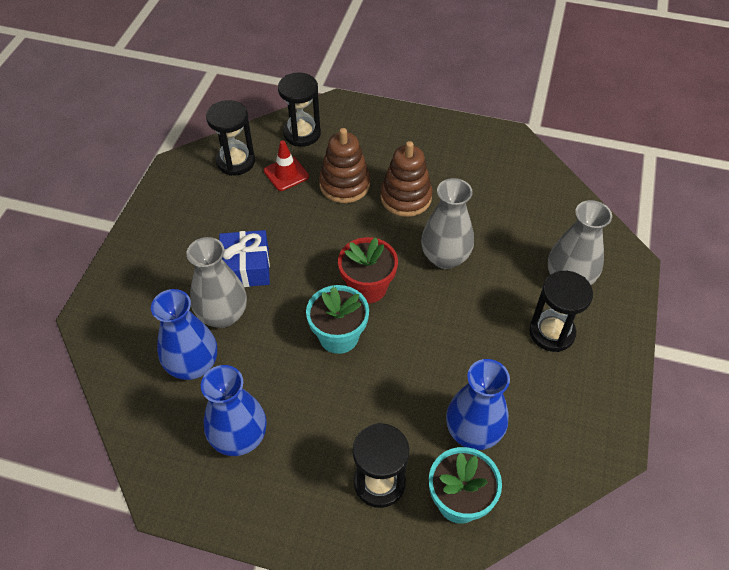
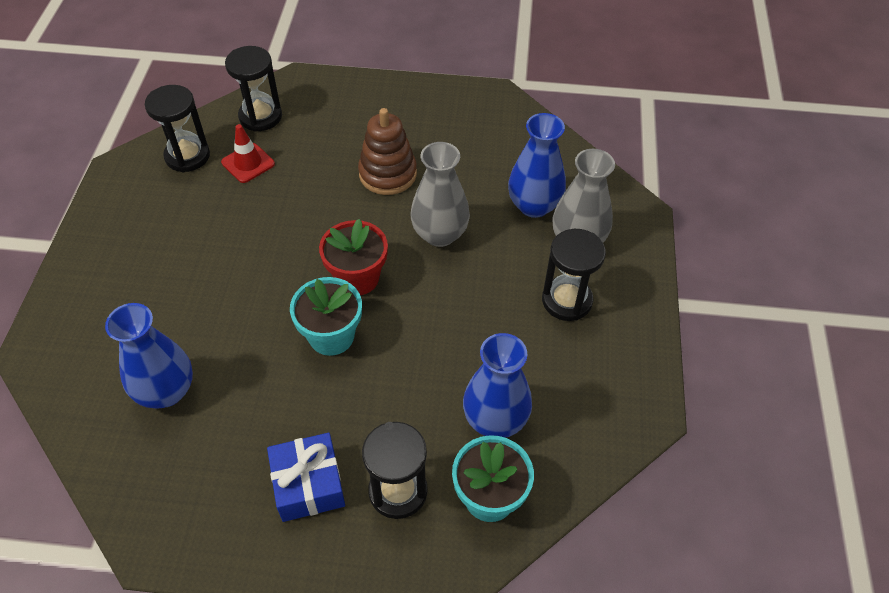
camera: 10 degrees left, 0 degrees up
(223, 315) = (194, 330): grey vase -> none
(239, 437) = (231, 465): blue vase -> blue vase (534, 205)
(246, 267) = (214, 273): blue gift -> blue gift (308, 484)
(344, 184) = (316, 167): brown stacking toy -> none

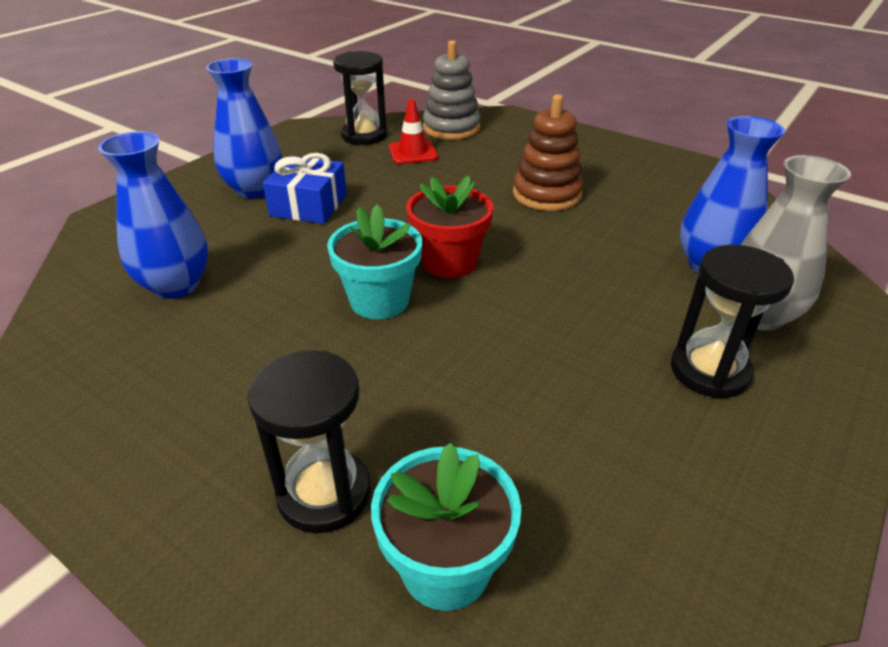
camera: 30 degrees right, 15 degrees down
(260, 116) = (451, 128): black hourglass -> grey stacking toy
(308, 484) = (226, 432): blue gift -> blue gift (309, 205)
(440, 234) = (572, 255): grey vase -> none
(495, 419) = (520, 467): blue vase -> blue vase (255, 190)

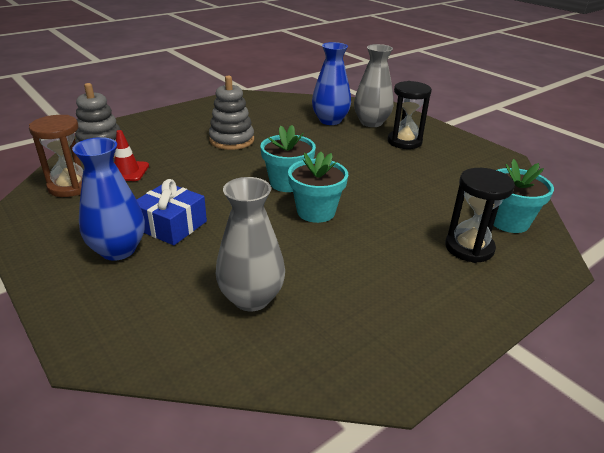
camera: 75 degrees left, 5 degrees down
(176, 285) = (251, 298): blue vase -> grey vase
(364, 135) = (70, 186): black hourglass -> brown hourglass
(449, 262) = (287, 183): red flower pot -> turquoise flower pot
(546, 194) = (232, 140): brown stacking toy -> grey stacking toy

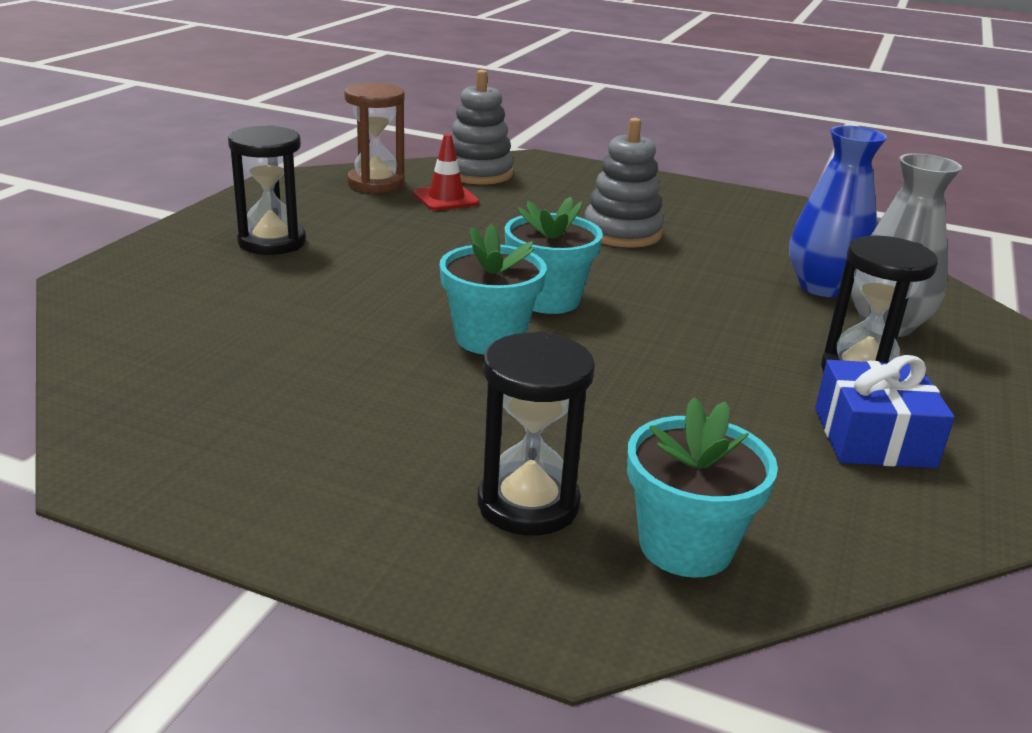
camera: 60 degrees right, 5 degrees down
(118, 250) = (272, 242): blue vase -> black hourglass
(171, 225) = (350, 254): blue gift -> blue gift (873, 437)
(251, 298) = (234, 340): grey vase -> none

